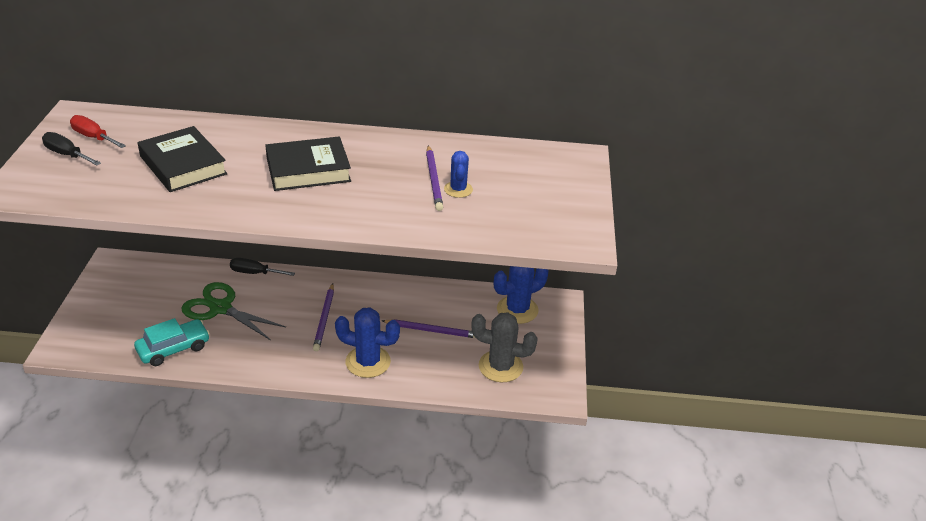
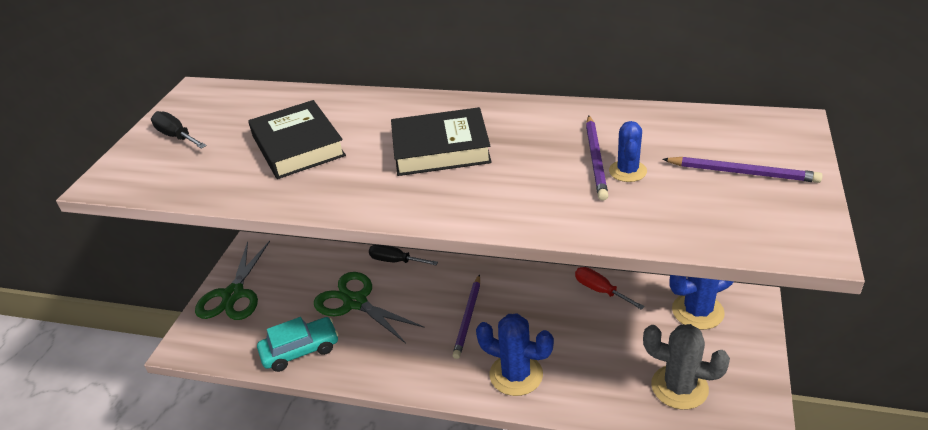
camera: 15 degrees right, 0 degrees up
(93, 137) = (209, 116): red screwdriver -> red screwdriver (600, 290)
(101, 304) = (233, 294): none -> green scissors
(432, 330) = (593, 336): purple pencil -> purple pencil (742, 172)

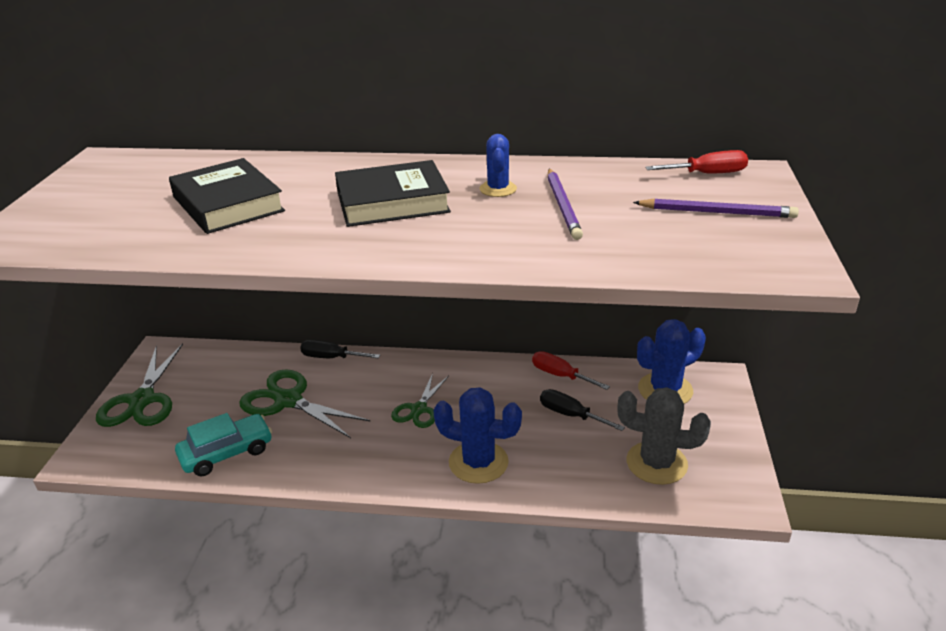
camera: 10 degrees left, 5 degrees down
(176, 136) = (81, 199): black screwdriver -> black screwdriver (570, 415)
(468, 318) = (419, 409): purple pencil -> green scissors
(627, 171) = (598, 215): blue cactus -> blue cactus (498, 189)
(742, 125) = (707, 174): none -> red screwdriver

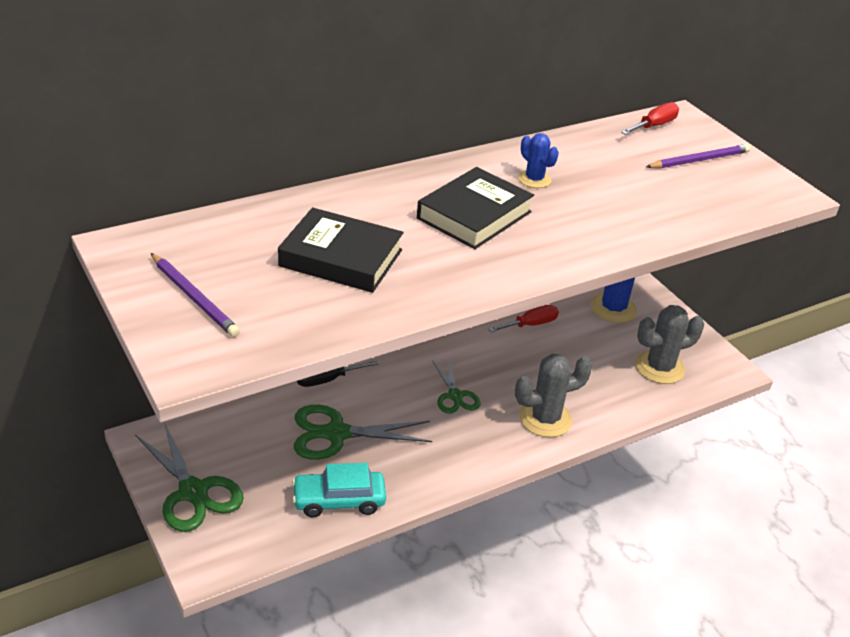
camera: 40 degrees left, 5 degrees up
(226, 453) = (339, 500): turquoise car -> turquoise car turned 120 degrees counterclockwise
(478, 462) = (545, 419): blue cactus -> grey cactus
(560, 375) = (531, 324): red screwdriver -> red screwdriver turned 150 degrees clockwise
(563, 206) = (599, 183): purple pencil -> purple pencil (194, 297)
(570, 415) = (570, 354): black screwdriver -> none

